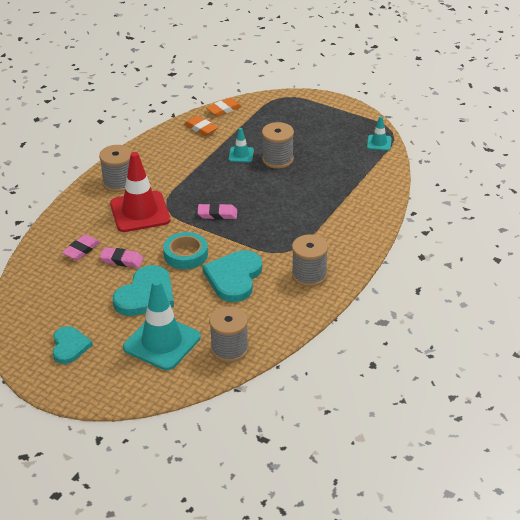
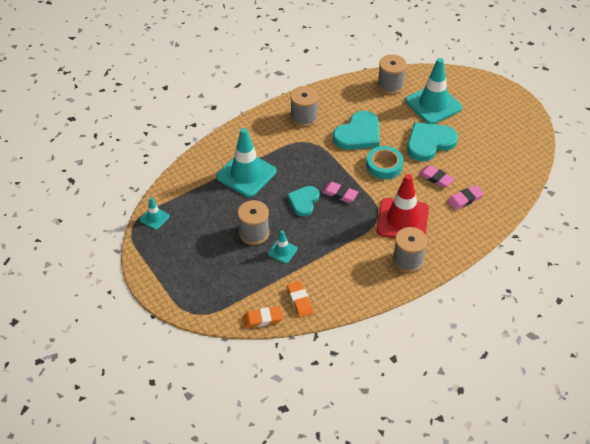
camera: 155 degrees left, 10 degrees up
(69, 346) = (498, 123): turquoise heart -> turquoise heart (303, 201)
(325, 201) = (246, 174): none -> turquoise traffic cone

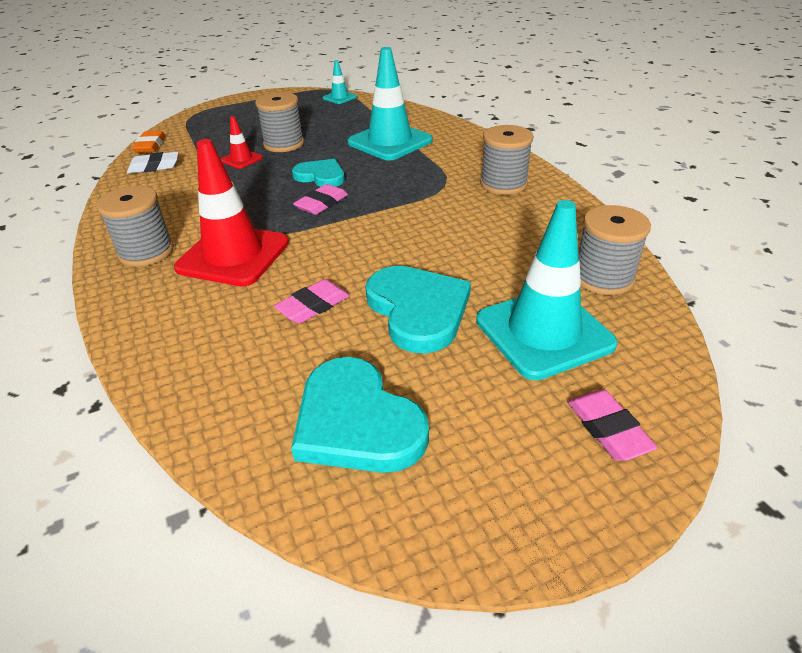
camera: 100 degrees right, 10 degrees down
(282, 251) = (241, 159): turquoise traffic cone -> red traffic cone
(299, 301) = (154, 166): orange eraser -> white eraser
(358, 134) = (457, 229): turquoise heart -> turquoise heart (356, 422)
(384, 165) = (369, 249): turquoise tape -> none
(465, 199) = (237, 338): pink eraser -> pink eraser (608, 429)

